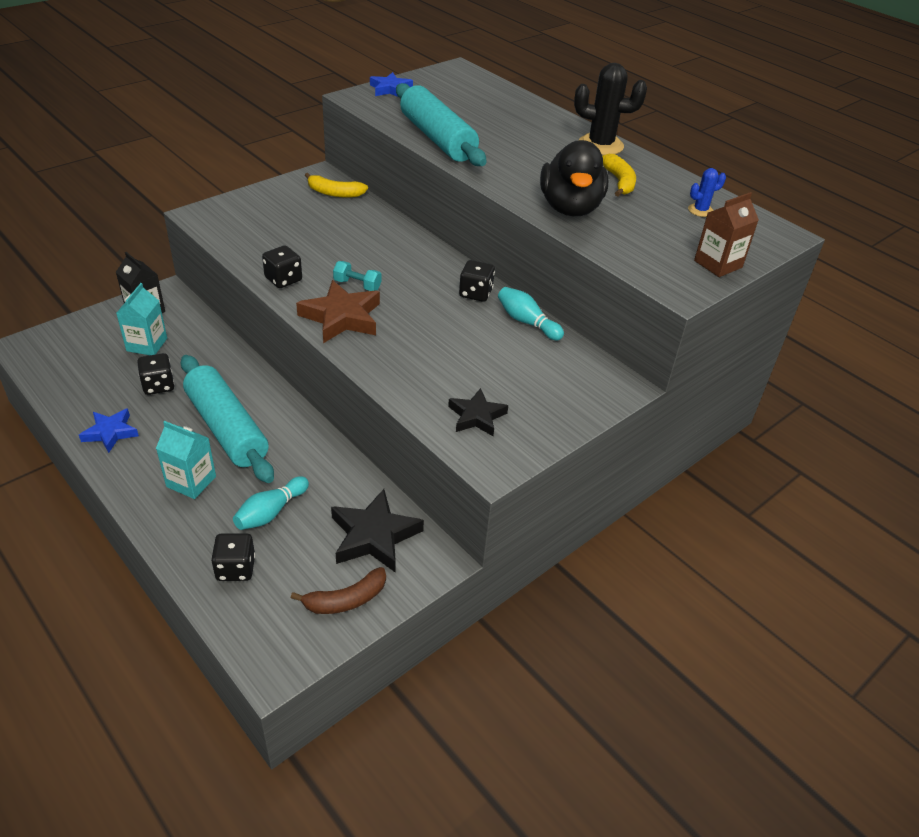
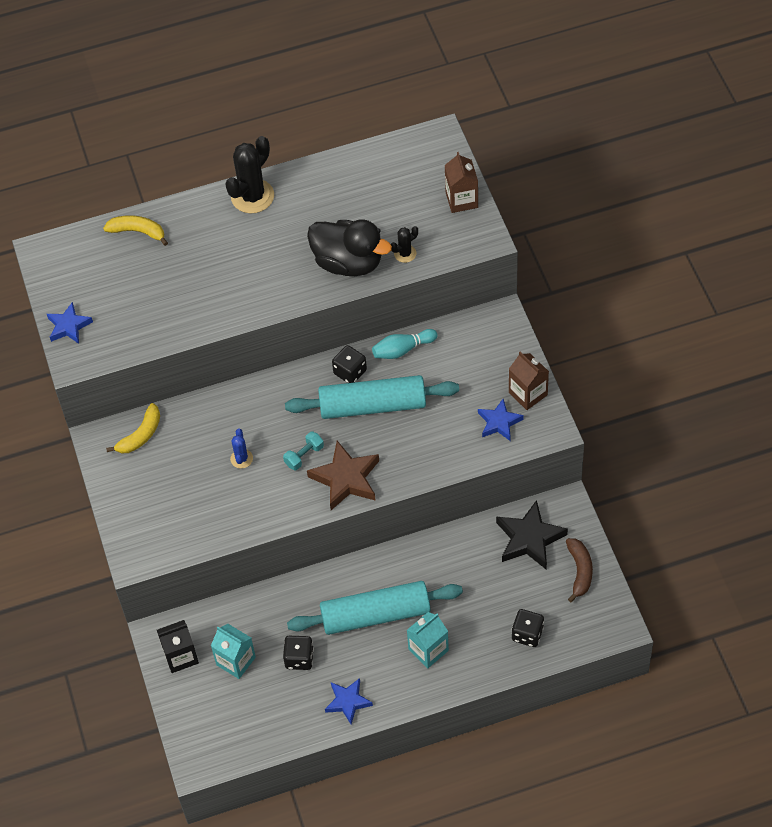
camera: 60 degrees left, 15 degrees up
(271, 512) = (481, 601): turquoise bowling pin -> none
(283, 279) = (273, 510): black dice -> none
(437, 138) = (190, 318): turquoise rolling pin -> turquoise rolling pin (372, 405)
(476, 416) = (499, 422): black star -> blue star
(532, 432) = (528, 393): none -> brown carton
(612, 240) = (405, 253): none -> black cactus
(619, 182) = (320, 210): yellow banana -> yellow banana (138, 231)
(700, 210) = (385, 174): blue cactus -> blue cactus (241, 458)

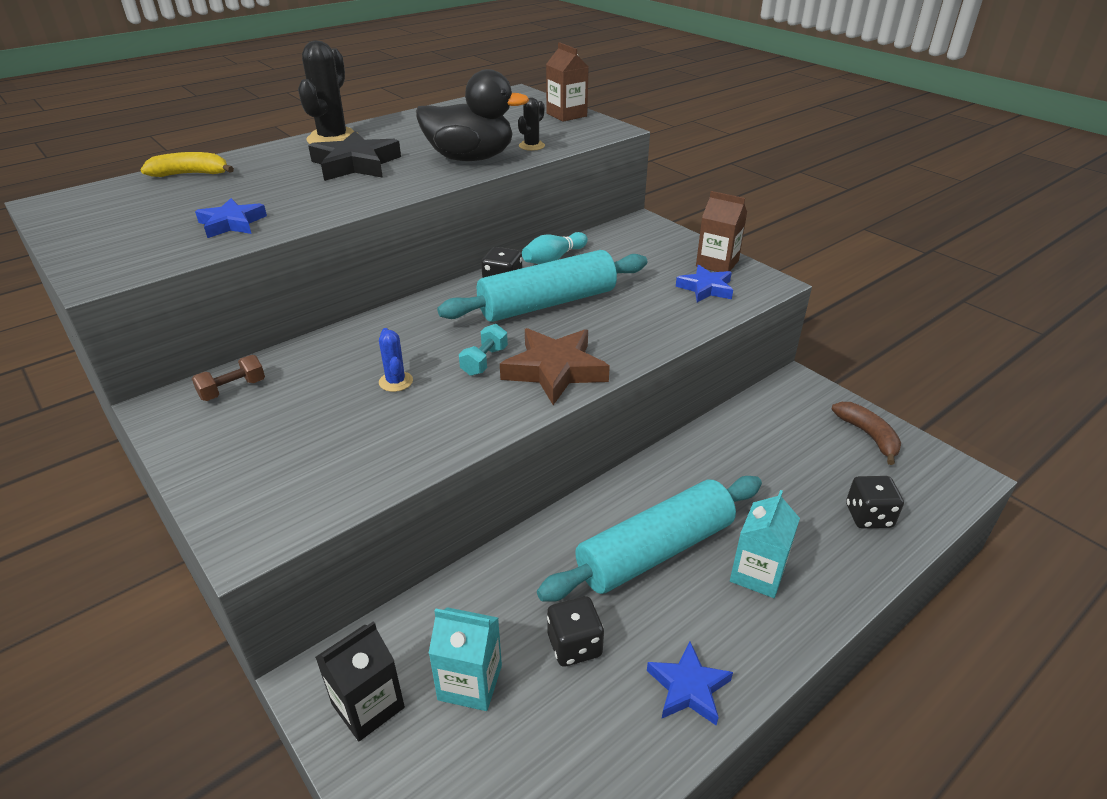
camera: 25 degrees left, 20 degrees down
(69, 326) = (91, 250): blue star -> blue star (232, 223)
(141, 435) = (232, 389): yellow banana -> brown dumbbell
(529, 539) = (785, 420): black star -> black star (356, 164)

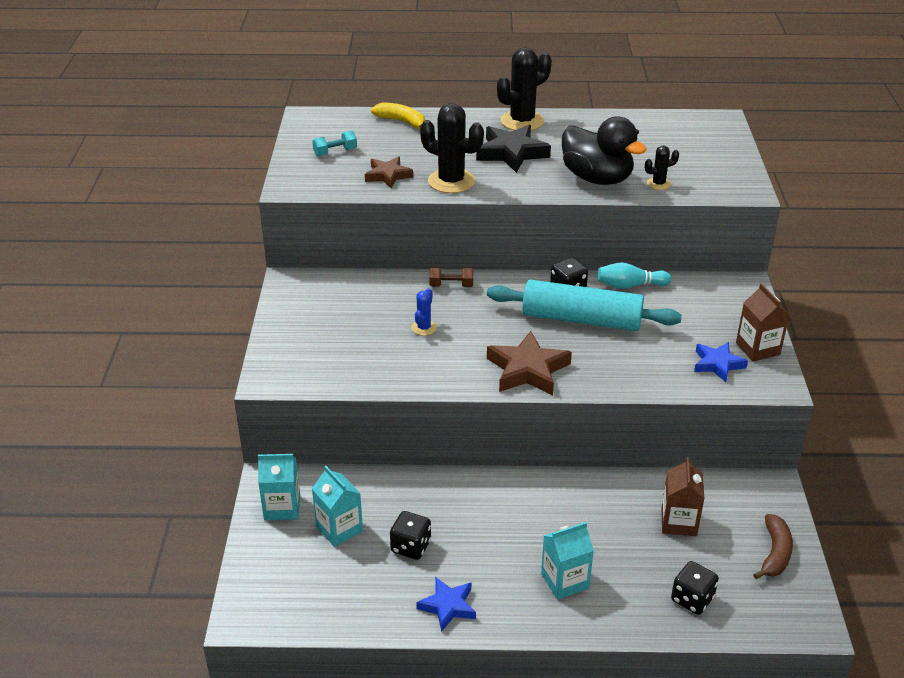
camera: 40 degrees right, 0 degrees up
(232, 223) = (388, 175): blue star -> brown star
(232, 389) = (332, 287): brown dumbbell -> brown dumbbell (451, 285)
(319, 205) = (451, 181): none -> black cactus
(368, 706) = (282, 507): black carton -> turquoise carton
(484, 361) = (491, 341): turquoise dumbbell -> turquoise dumbbell (335, 152)
(566, 115) = (731, 161): brown carton -> brown carton (678, 522)
(655, 551) = (516, 529): turquoise rolling pin -> none

